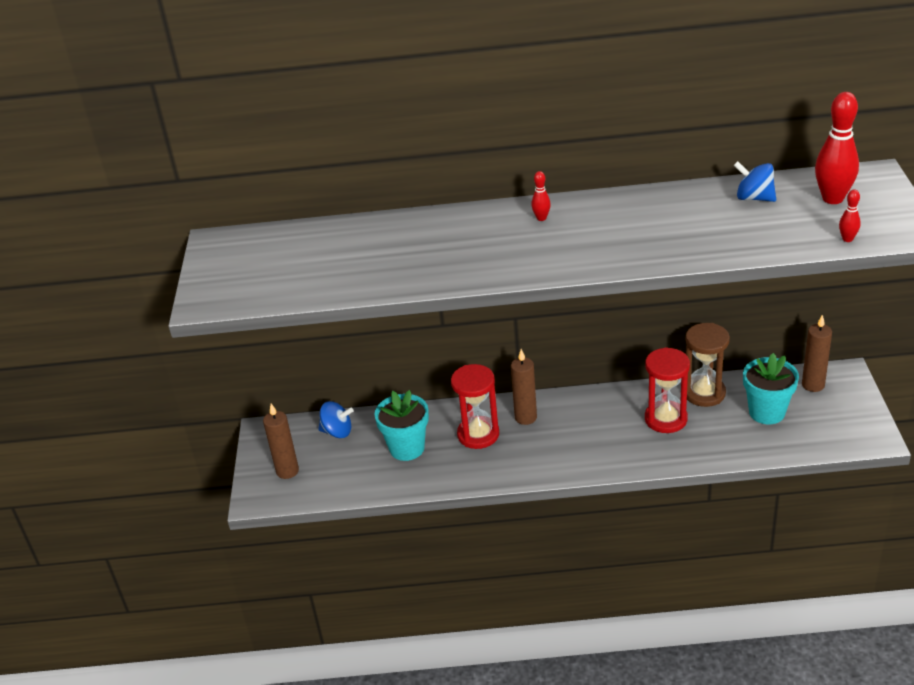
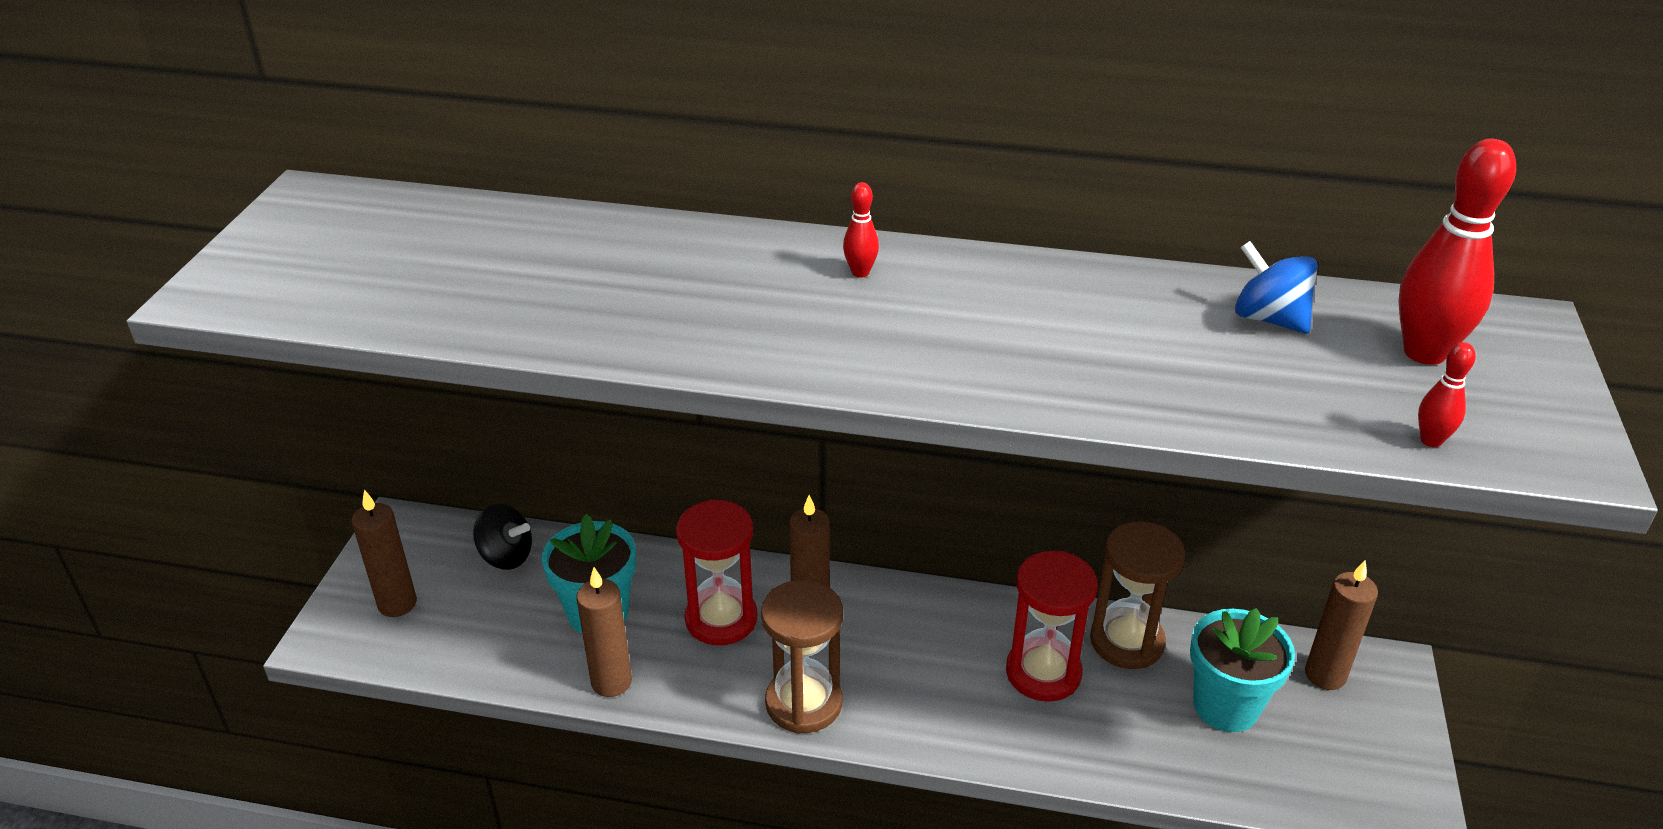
camera: 10 degrees right, 0 degrees up
(337, 432) = (506, 556): blue spinning top -> black spinning top
(432, 480) = (611, 682): none -> brown candle
(543, 464) = (804, 703): none -> brown hourglass

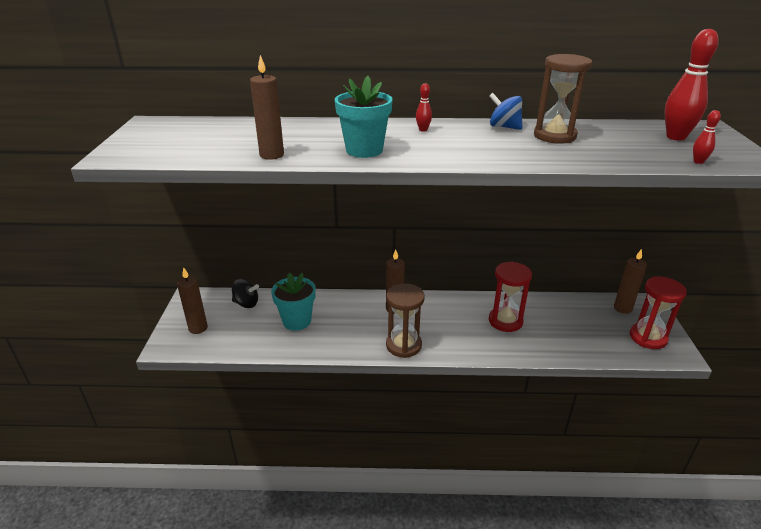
camera: 10 degrees left, 5 degrees down
(611, 682) = (311, 347): brown candle -> brown candle (272, 155)
(721, 619) = (355, 317): red hourglass -> red hourglass (648, 337)
(1126, 641) = (536, 305): brown hourglass -> brown hourglass (554, 136)
(1225, 706) = (587, 324): turquoise flower pot -> turquoise flower pot (364, 150)
(1269, 319) = (606, 132): blue spinning top -> blue spinning top (504, 127)

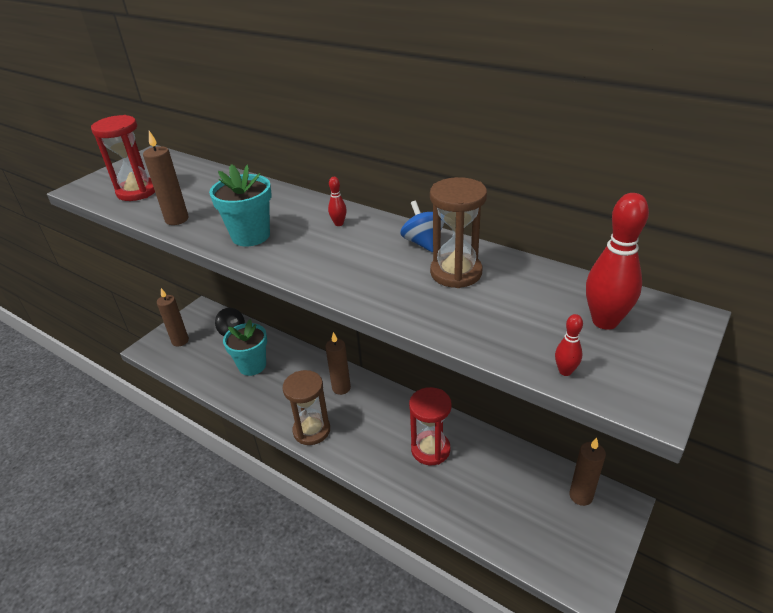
camera: 35 degrees right, 5 degrees up
(648, 337) = (571, 547): red hourglass -> red hourglass (137, 192)

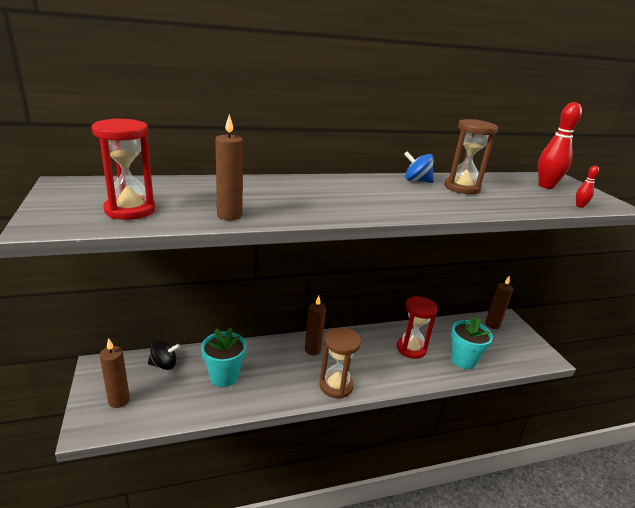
camera: 55 degrees left, 10 degrees down
(251, 236) = (316, 207): turquoise flower pot -> turquoise flower pot (463, 360)
(339, 223) = (352, 185): red bowling pin -> none

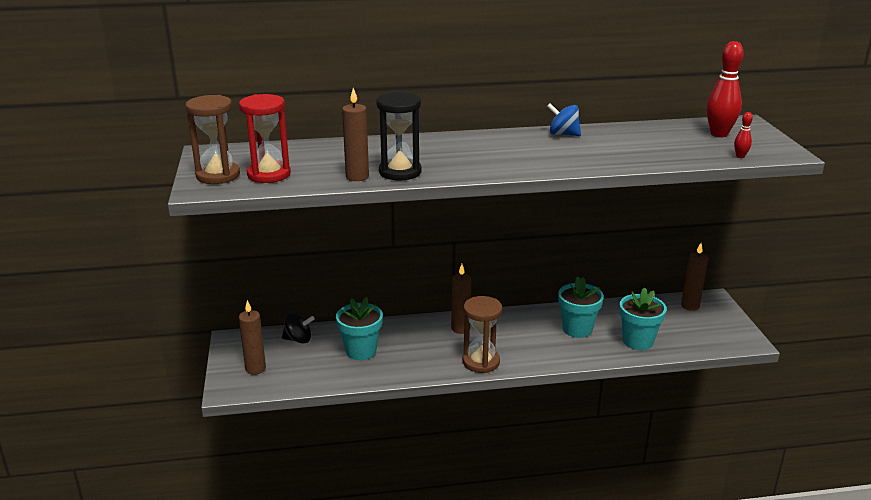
camera: 10 degrees right, 0 degrees up
(274, 211) = (400, 172): none -> black hourglass
(411, 348) = (577, 329): red hourglass -> turquoise flower pot
(462, 188) = (612, 140): brown hourglass -> brown hourglass (218, 176)

